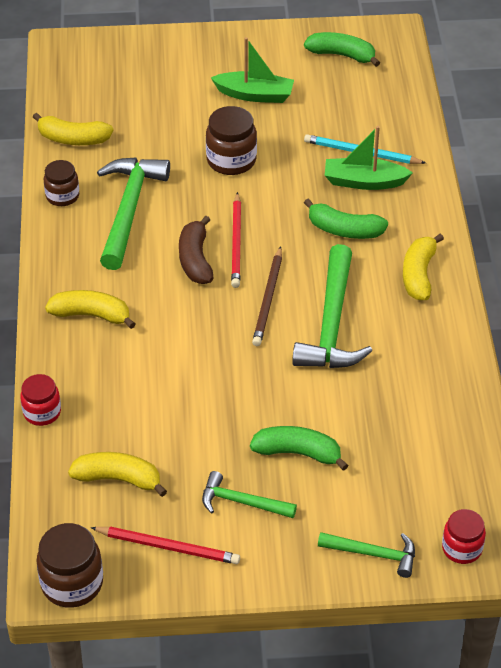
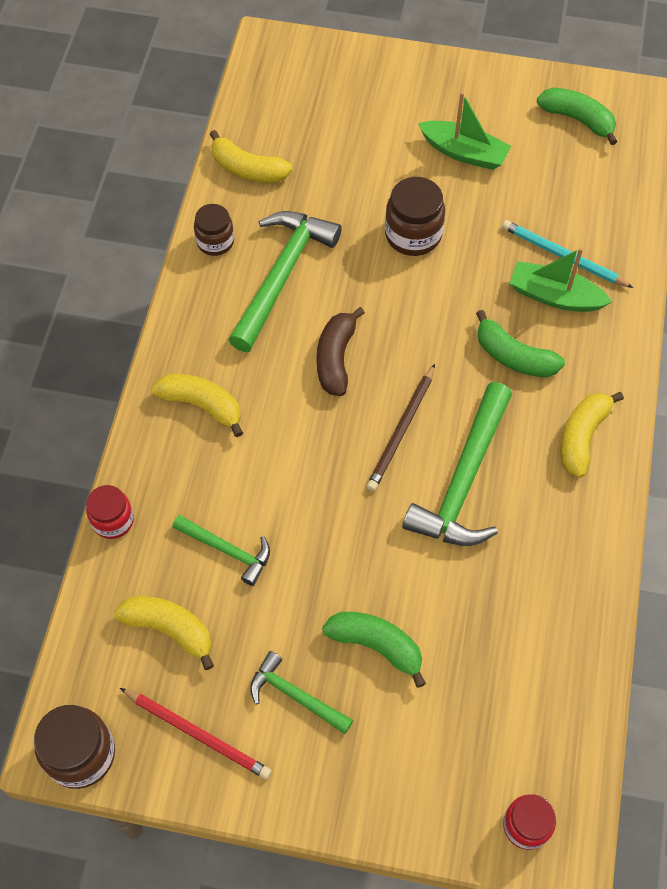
camera: 15 degrees right, 15 degrees up
(236, 242) = (388, 346): red pencil -> none
(373, 554) = (423, 805): green hammer -> green hammer (227, 550)

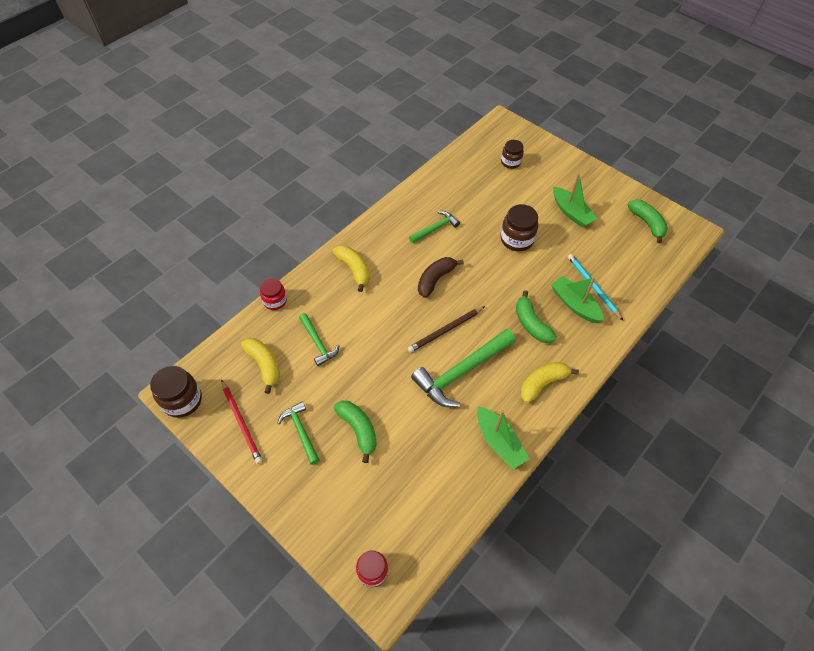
camera: 30 degrees right, 5 degrees down
(215, 242) = (413, 198): brown jar -> brown jar (510, 162)
(248, 169) = (452, 173): yellow banana -> none
(282, 275) = (435, 228): green hammer -> green hammer, size x0.55
(577, 552) = (499, 442): none -> green boat

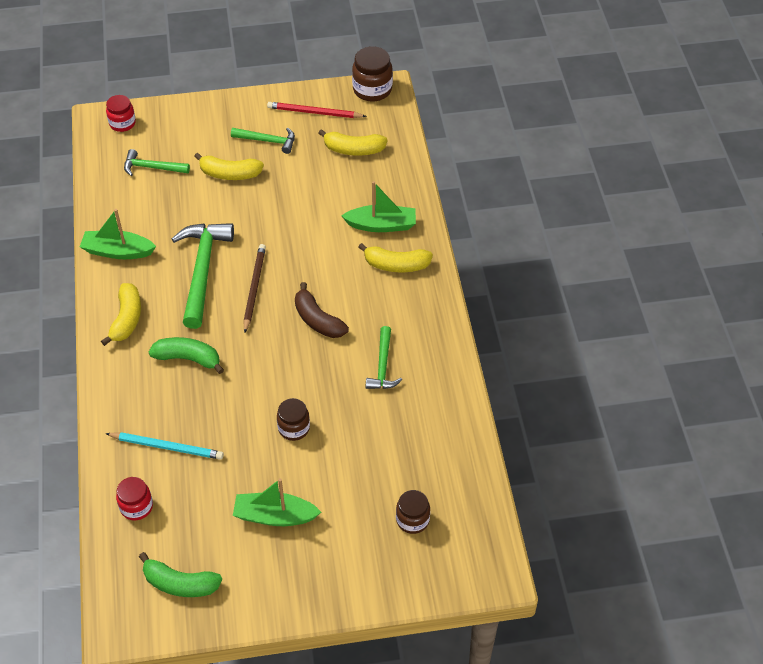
camera: 130 degrees right, 5 degrees down
(275, 301) = (417, 189): red jar -> red jar (136, 507)
(318, 343) = (339, 194): green hammer -> green hammer (152, 167)
(358, 430) = (229, 174): green banana -> yellow banana
(435, 279) = (317, 320): brown banana -> brown banana turned 150 degrees clockwise
(516, 239) = (294, 428): brown jar -> brown jar, size x0.66
(575, 304) = (167, 412): green boat -> green boat (381, 225)

